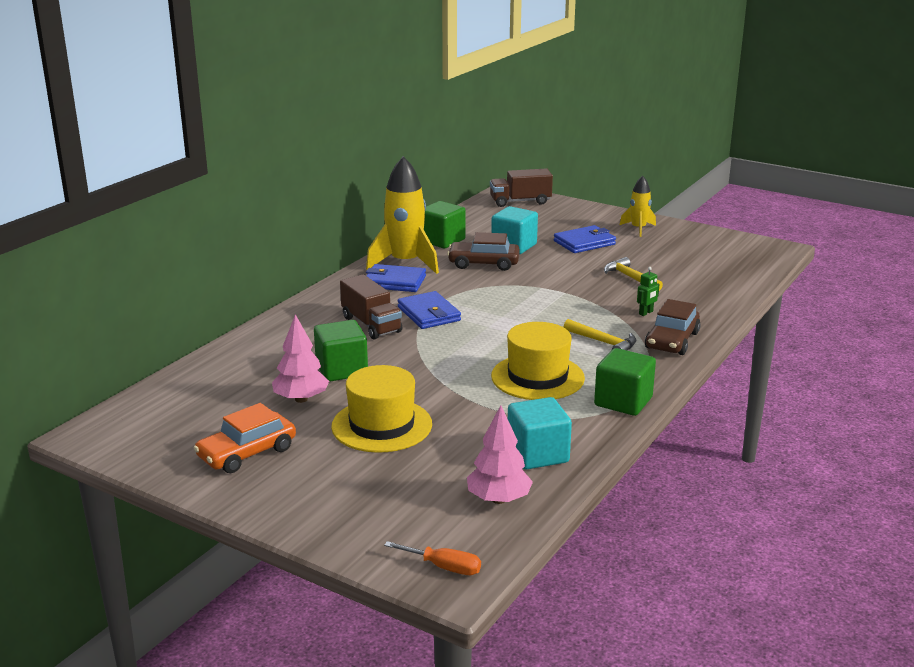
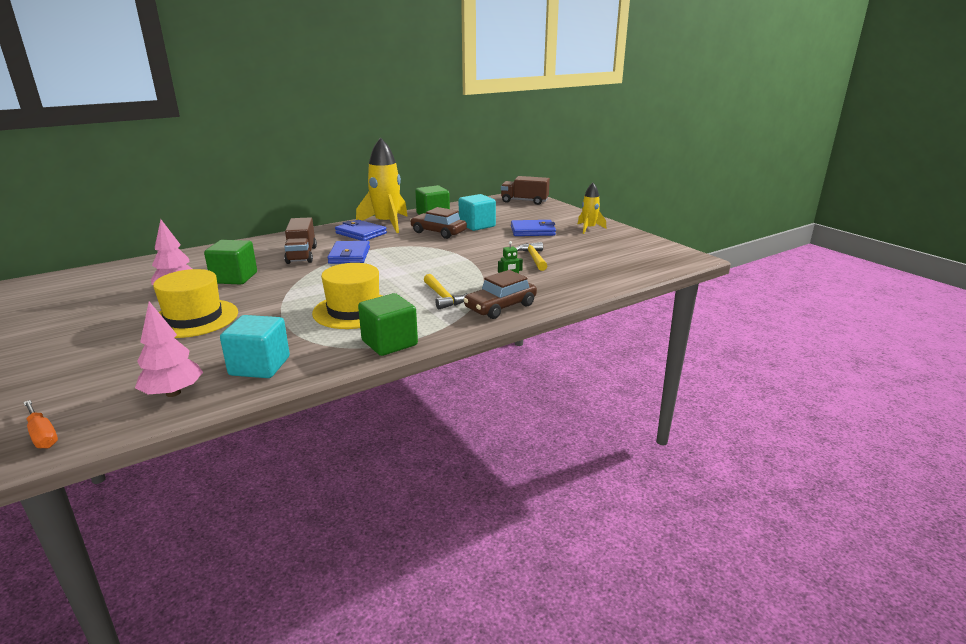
camera: 25 degrees right, 0 degrees up
(247, 453) = (85, 316): orange car -> none

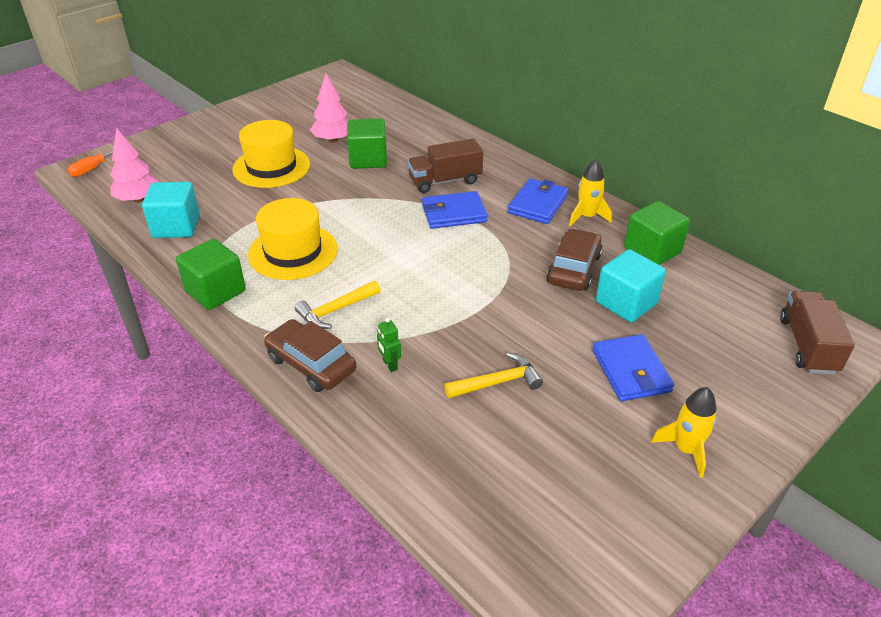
camera: 80 degrees right, 15 degrees up
(386, 224) = (587, 217): yellow rocket -> yellow rocket, size x0.54

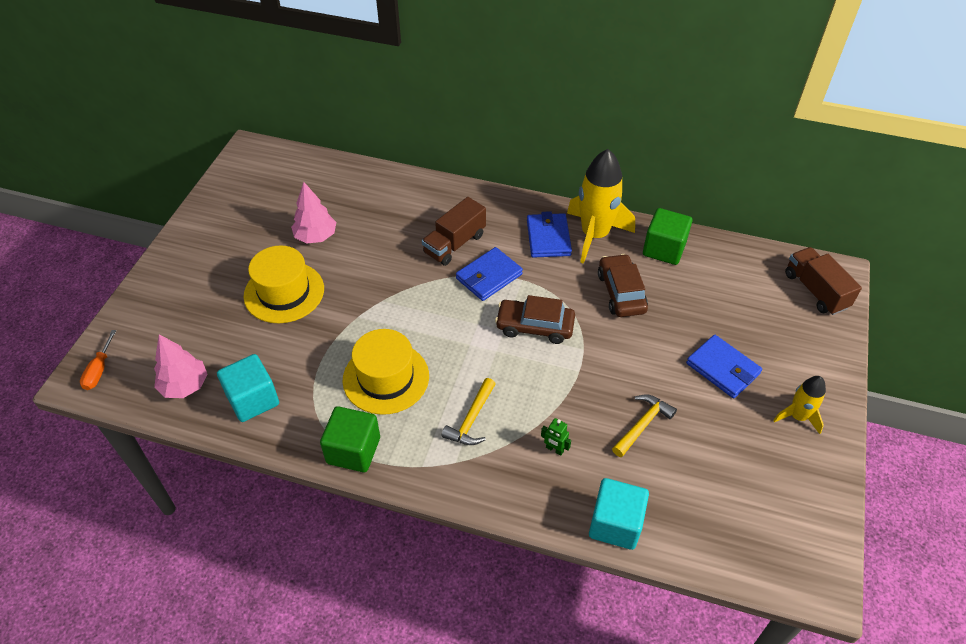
camera: 30 degrees left, 10 degrees up
(311, 364) = (494, 480): brown car -> brown car (535, 326)
(368, 159) = (368, 247): green cube -> none
(587, 217) = (594, 235): yellow rocket -> yellow rocket, size x1.85
(626, 303) = (679, 308): turquoise cube -> turquoise cube (615, 524)

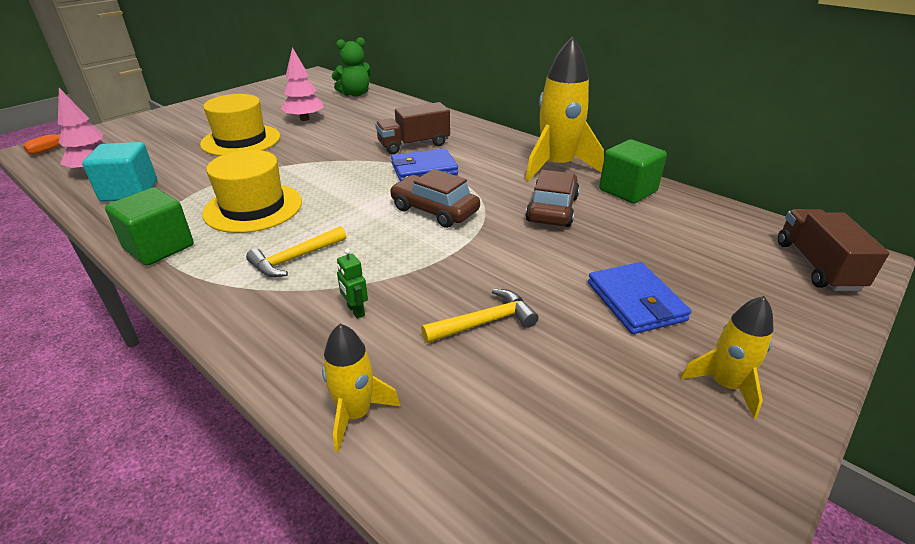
camera: 25 degrees right, 15 degrees down
(330, 175) = (355, 94): none -> green teddy bear
(548, 238) = (507, 159): blue wallet -> none
(615, 524) = (355, 414): turquoise cube -> yellow rocket

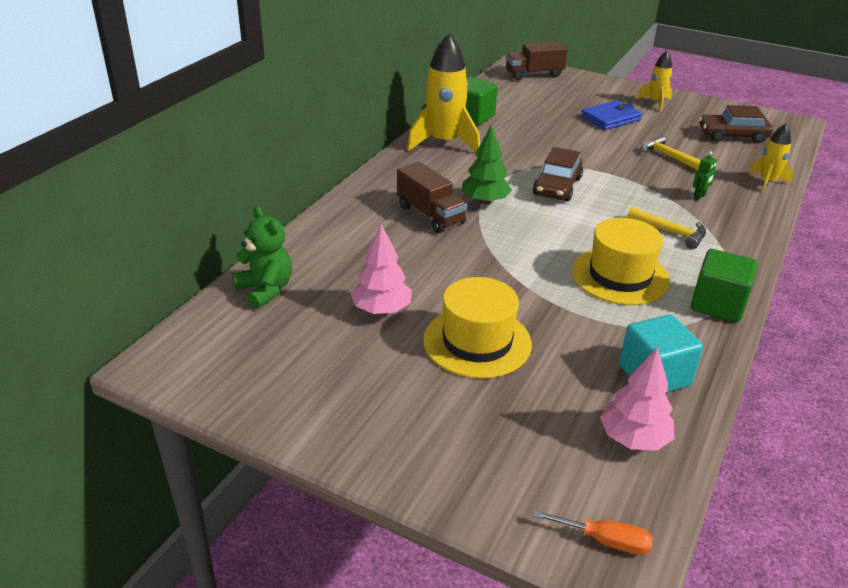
camera: 105 degrees left, 0 degrees up
(424, 169) = (485, 201): blue wallet -> green tree
(552, 209) = (521, 142): brown car -> brown car (732, 136)

